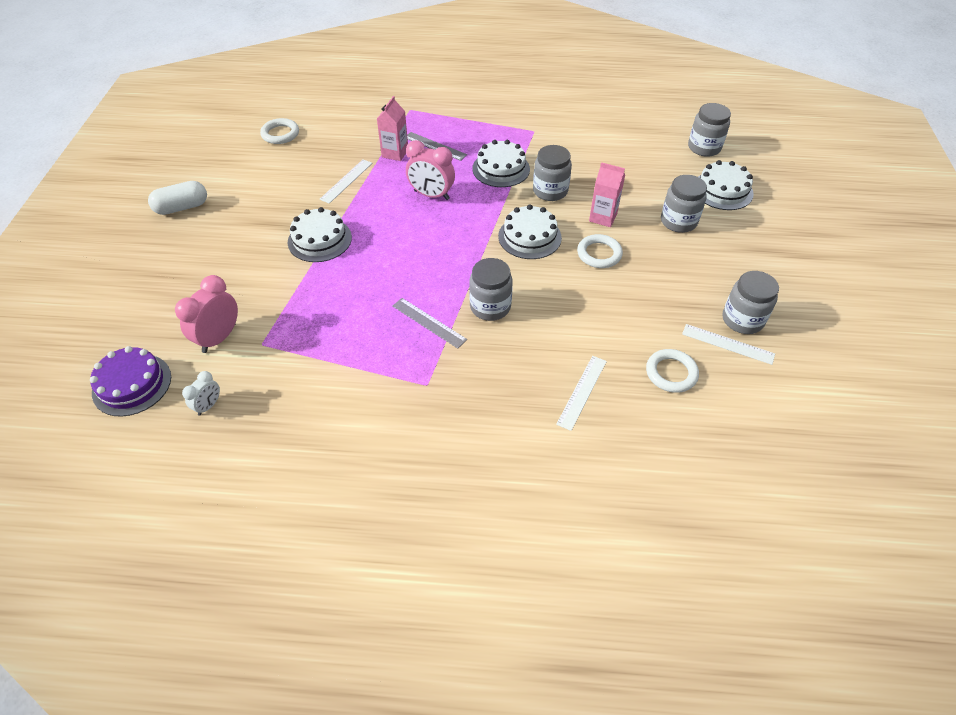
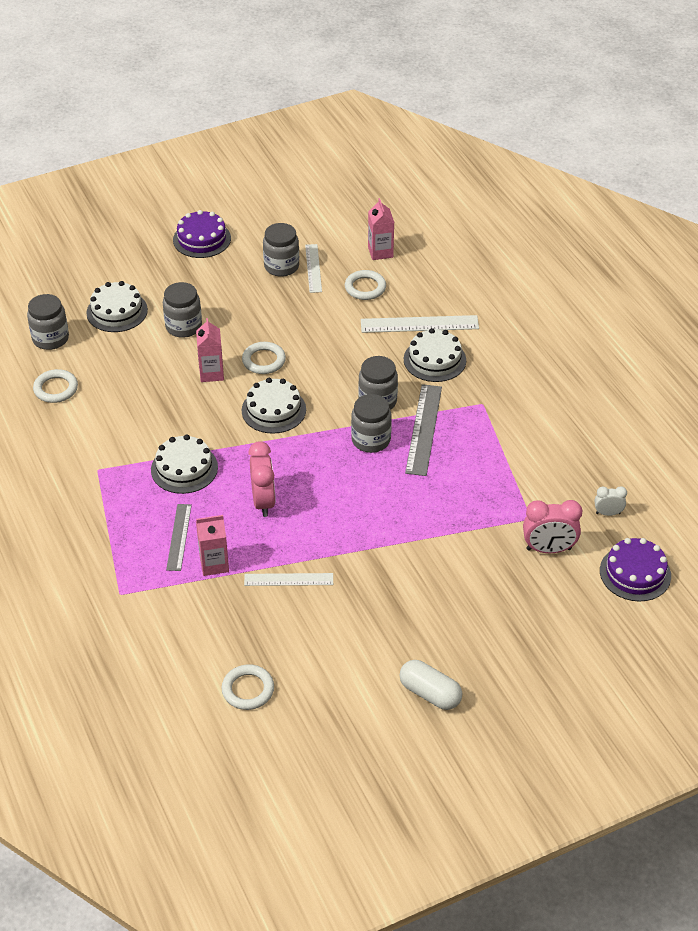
camera: 120 degrees left, 5 degrees down
(319, 240) = (387, 551): white cake -> white cake (434, 360)
(429, 322) = (424, 429): grey ruler -> grey ruler, size x1.54
(550, 191) = (196, 420): grey jar -> grey jar (371, 440)
(582, 392) = (419, 324): white ruler -> white ruler, size x1.54
(638, 135) = (56, 389): none -> white ring
(733, 417) = (380, 252): none -> pink carton
(817, 277) = (202, 239): none -> purple cake

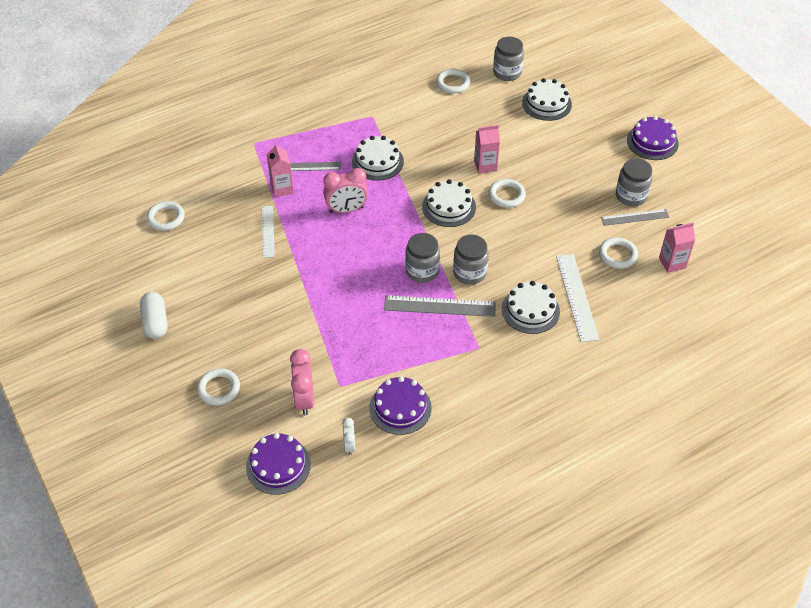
camera: 85 degrees right, 5 degrees up
(183, 326) = (537, 143): grey jar -> none
(313, 268) = (635, 217): white ruler -> grey ruler
(430, 693) = (155, 322): white capsule -> white capsule turned 45 degrees counterclockwise
(533, 627) = (219, 389): none -> white ring
(559, 470) = (400, 408): none -> purple cake

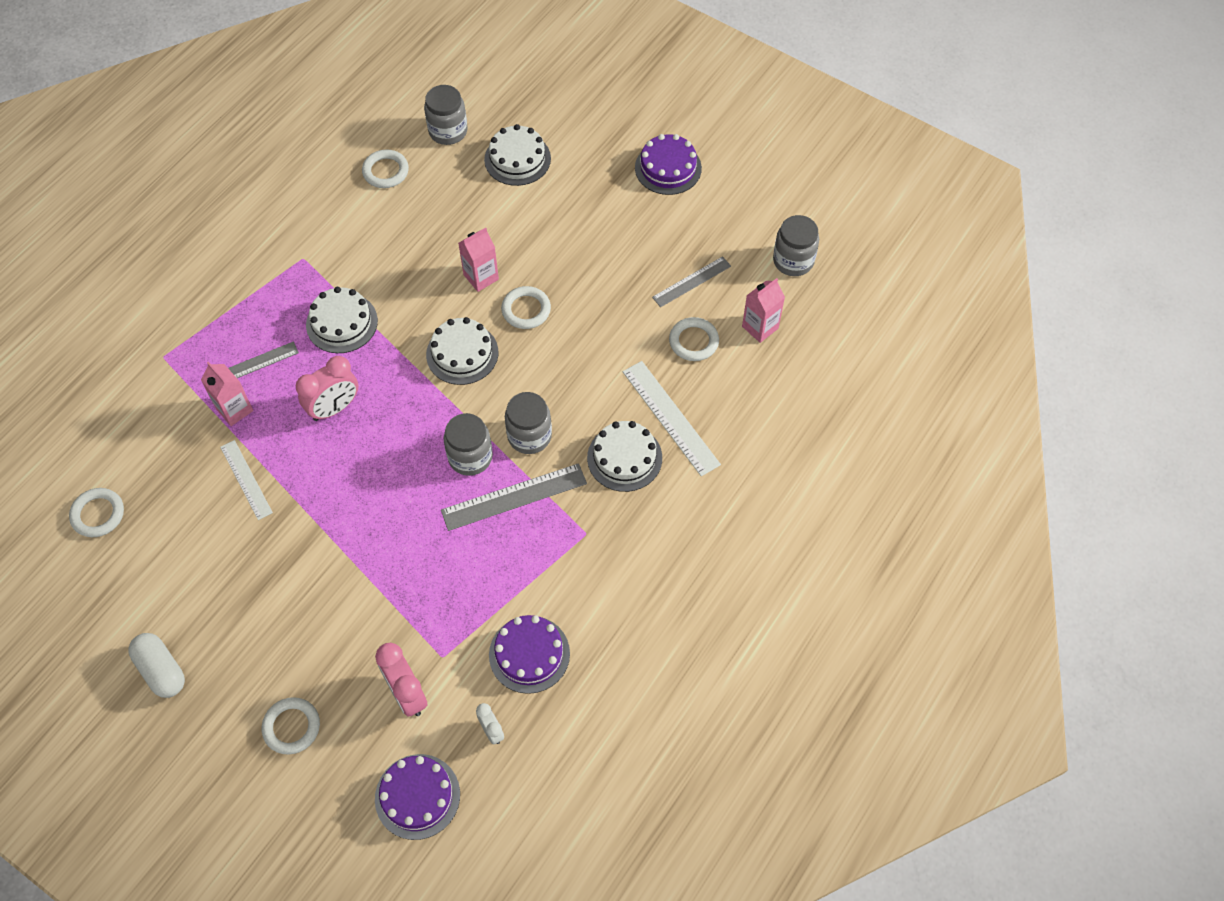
camera: 25 degrees left, 10 degrees up
(631, 196) = (674, 253): grey jar -> grey jar (793, 261)

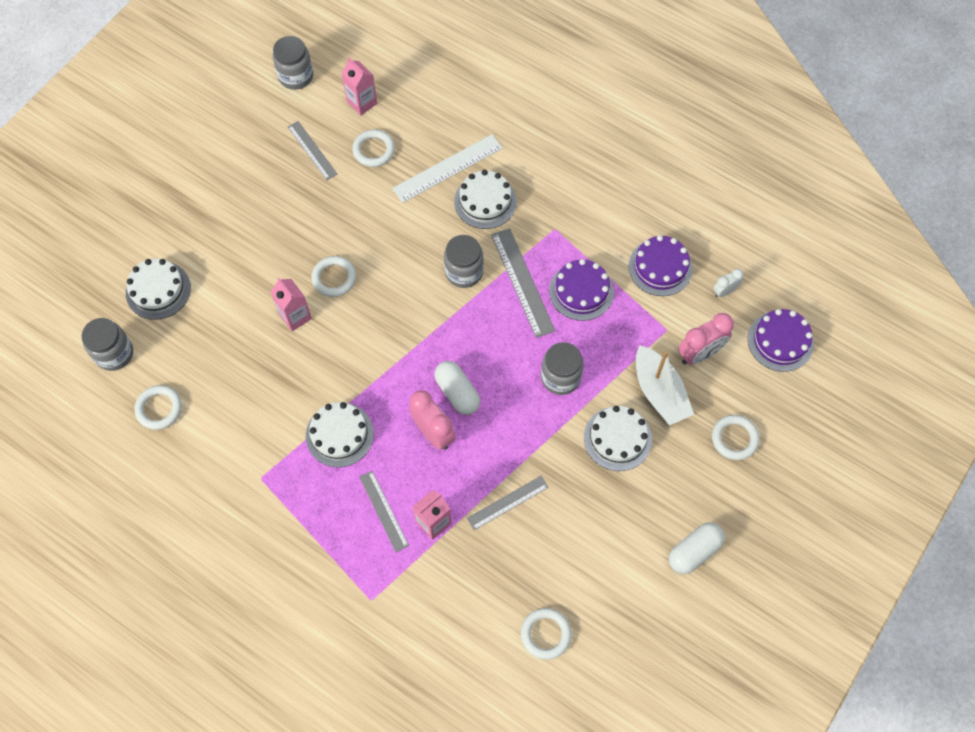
camera: 90 degrees left, 5 degrees up
(246, 479) = (507, 502): white ruler -> grey ruler
(360, 643) = (659, 392): none -> white boat
(379, 430) = (457, 392): none -> white capsule
(462, 353) = (378, 328): white cake -> white cake (617, 438)
(470, 457) = (484, 317): grey jar -> grey jar (560, 377)
(668, 168) = (184, 166): purple cake -> purple cake (581, 291)

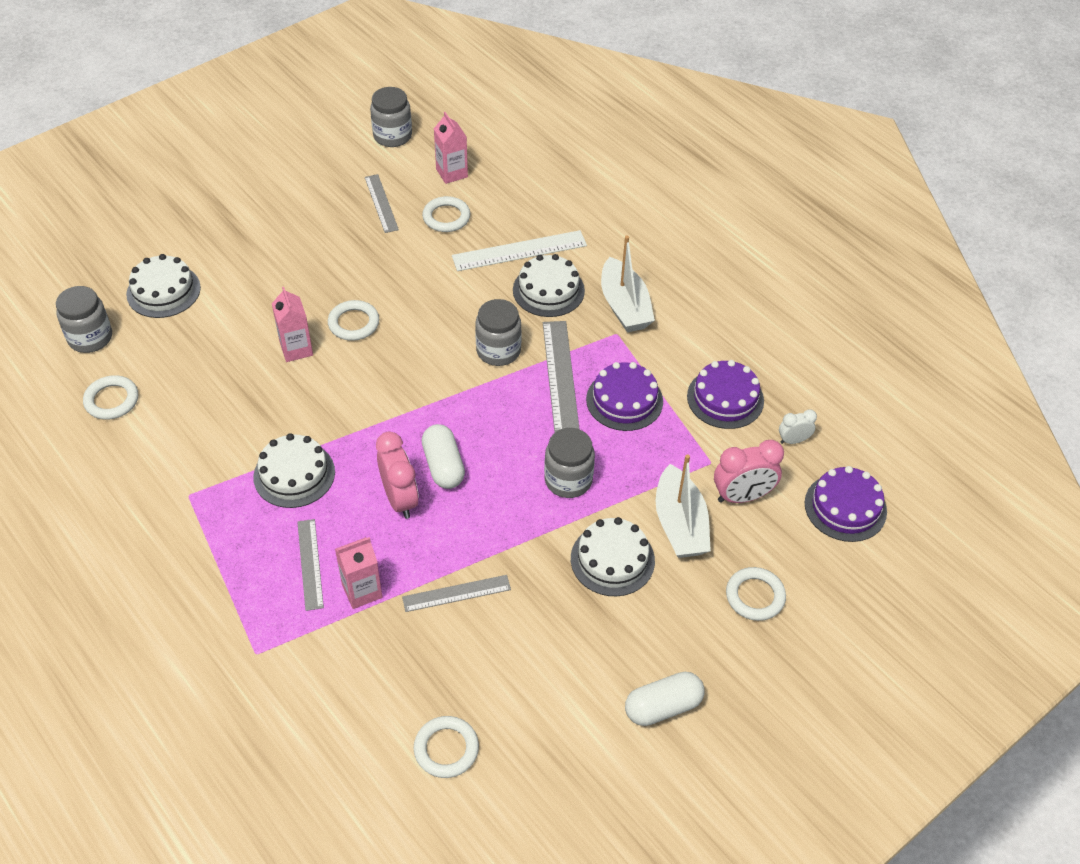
camera: 15 degrees right, 15 degrees down
(553, 200) = (624, 306): none -> white boat

